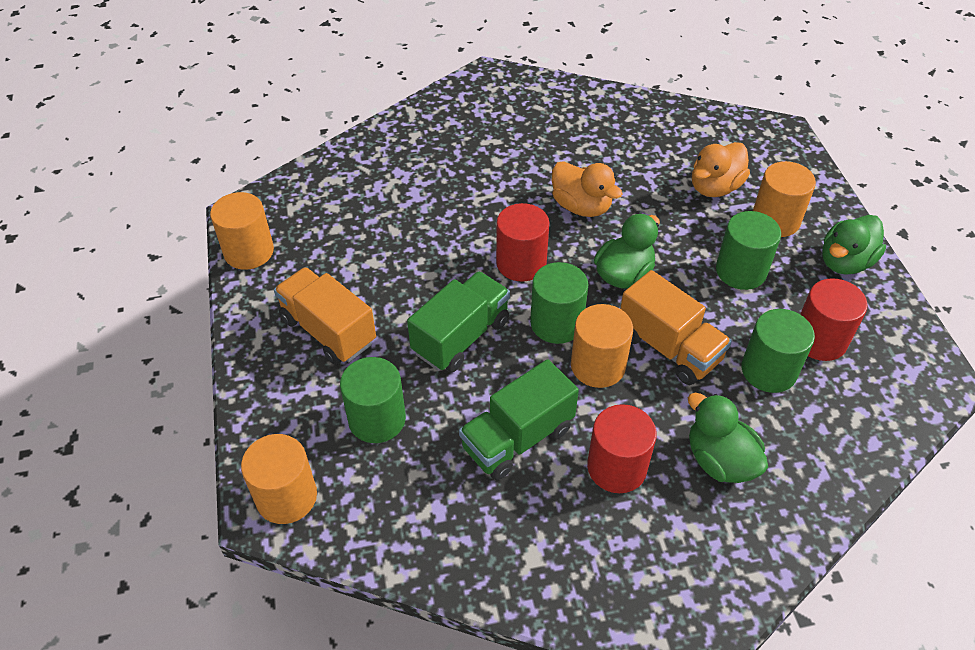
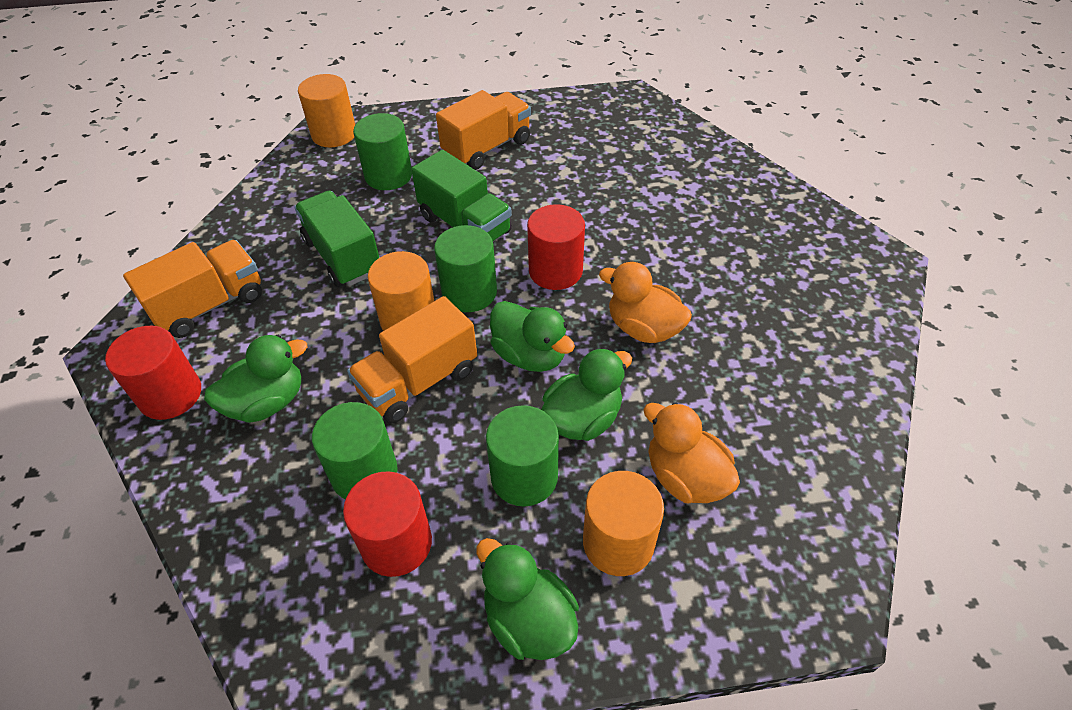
camera: 95 degrees right, 0 degrees up
(249, 251) = (583, 102): orange cylinder -> none
(581, 206) = (643, 328): orange duck -> orange duck turned 75 degrees clockwise
(607, 554) = (209, 305): none -> orange truck
(617, 467) = (289, 320): red cylinder -> red cylinder (170, 395)
(680, 240) = (582, 419): none -> green duck

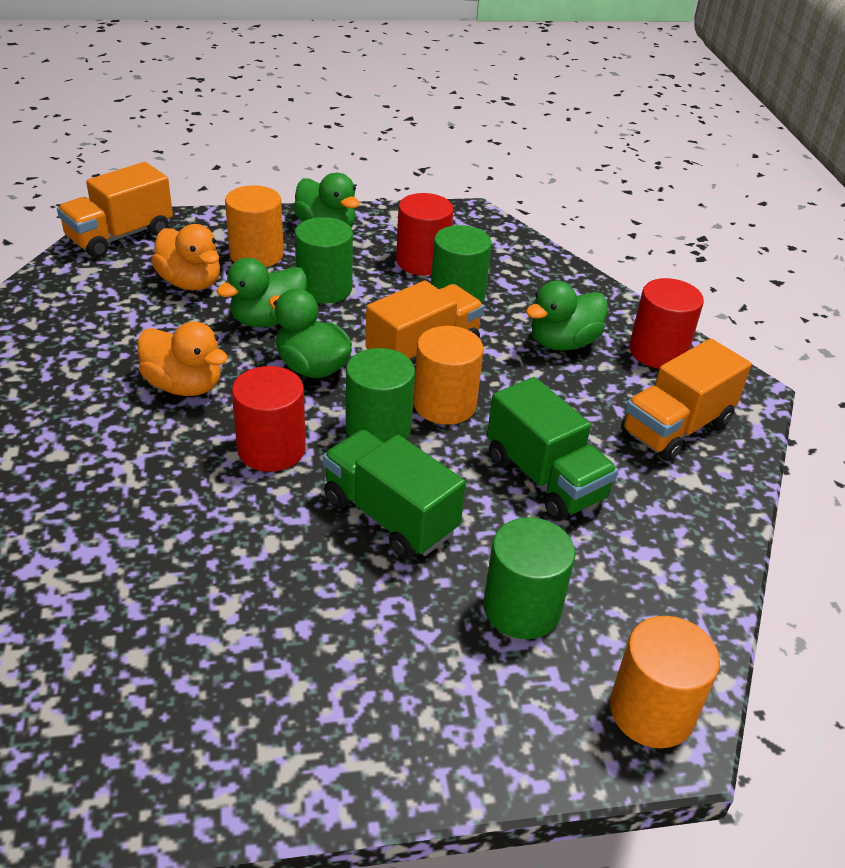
camera: 175 degrees right, 10 degrees down
(487, 148) = (361, 665): orange truck -> orange truck (120, 236)

